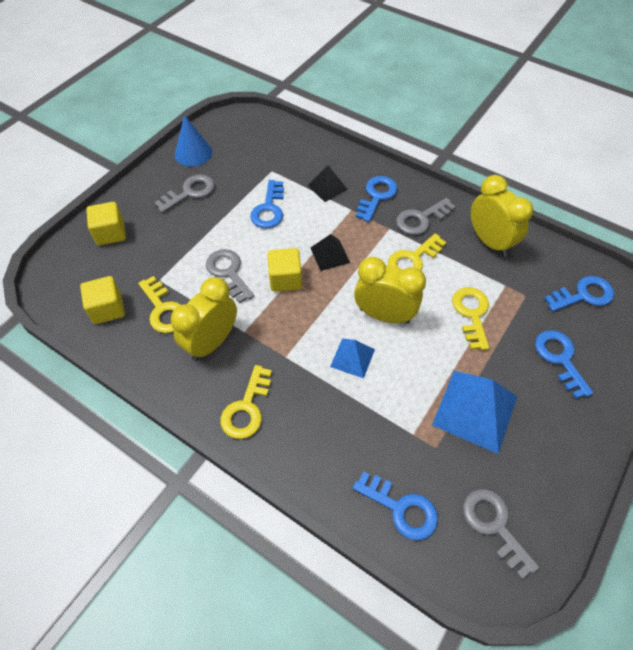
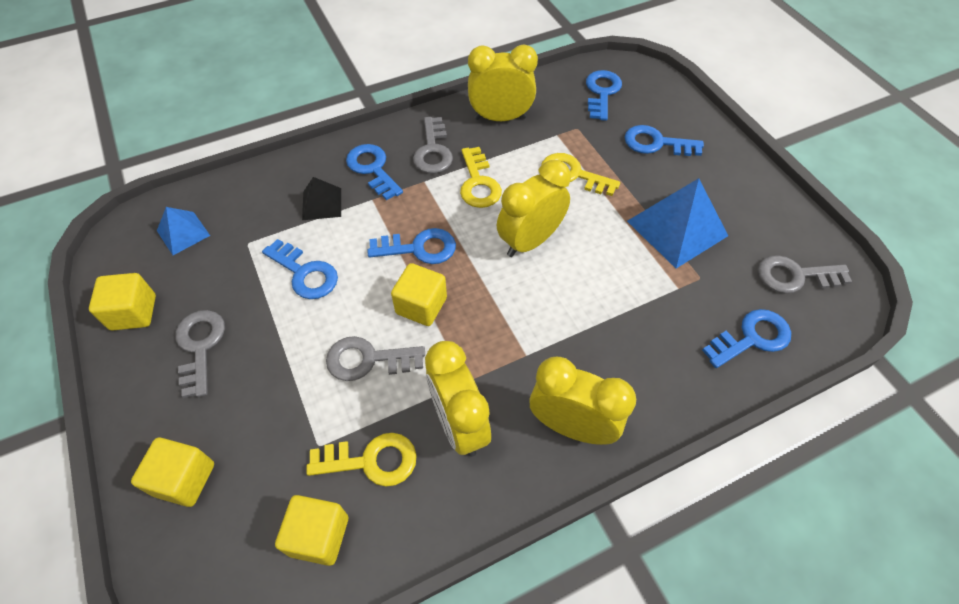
camera: 60 degrees left, 0 degrees up
(193, 153) = (133, 312): blue cone -> yellow cube
(247, 408) = (571, 426): yellow key -> yellow clock
(330, 255) = (419, 248): black pyramid -> blue key
(352, 358) = (565, 294): blue pyramid -> blue pyramid (183, 233)

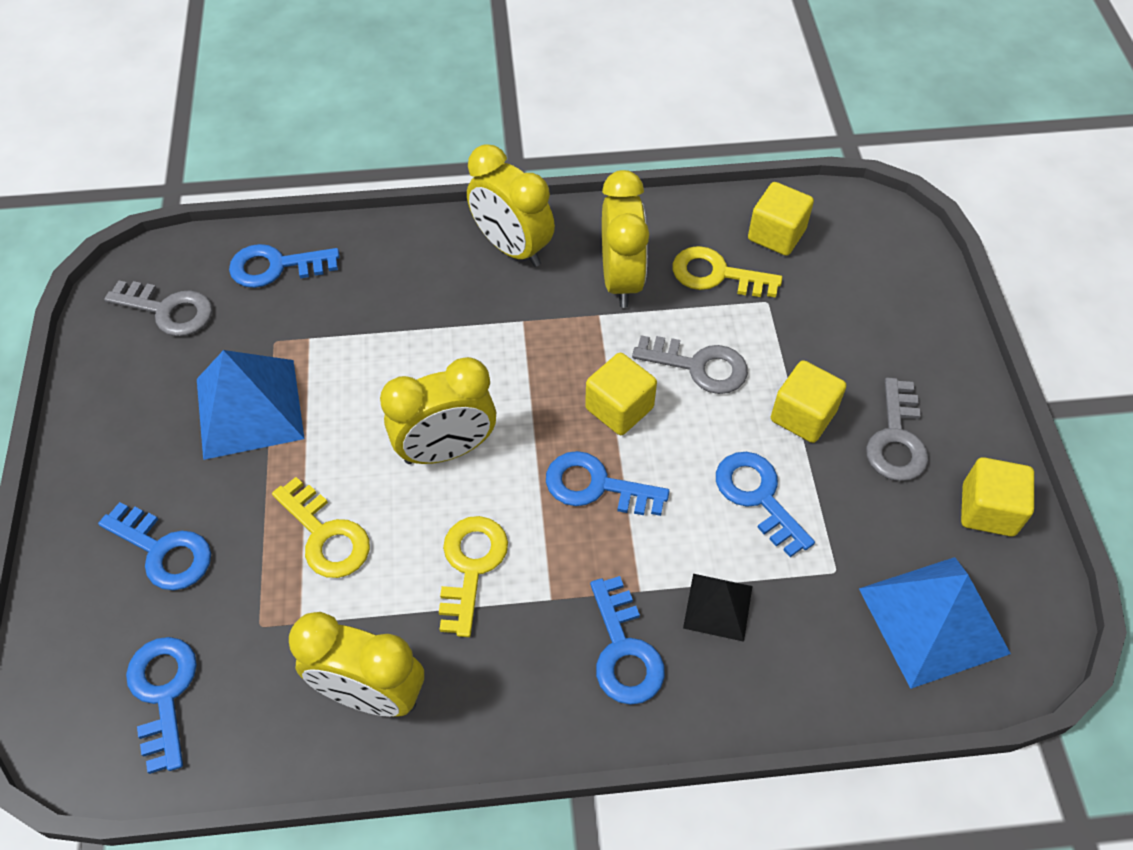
camera: 160 degrees left, 0 degrees up
(183, 233) = (933, 620): blue pyramid -> blue pyramid, size x1.81
(184, 479) = (904, 310): yellow cube -> yellow cube (803, 416)
(433, 151) = (514, 656): grey key -> none
(602, 92) = (163, 693): blue key -> blue key turned 135 degrees clockwise

